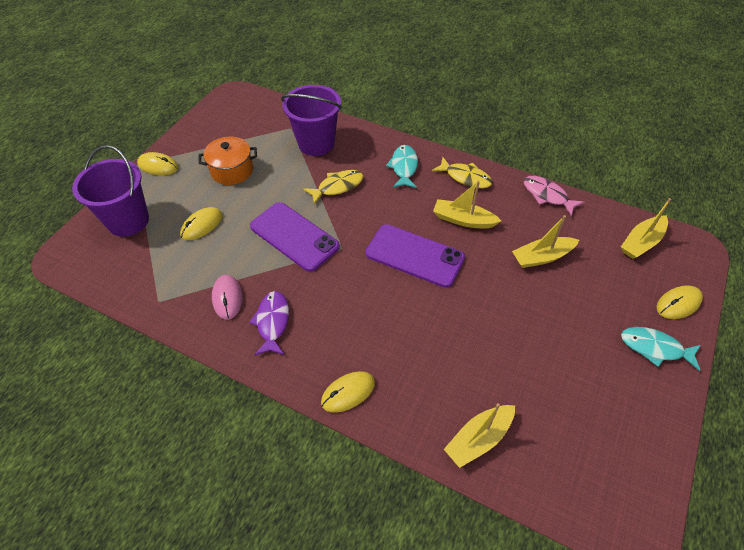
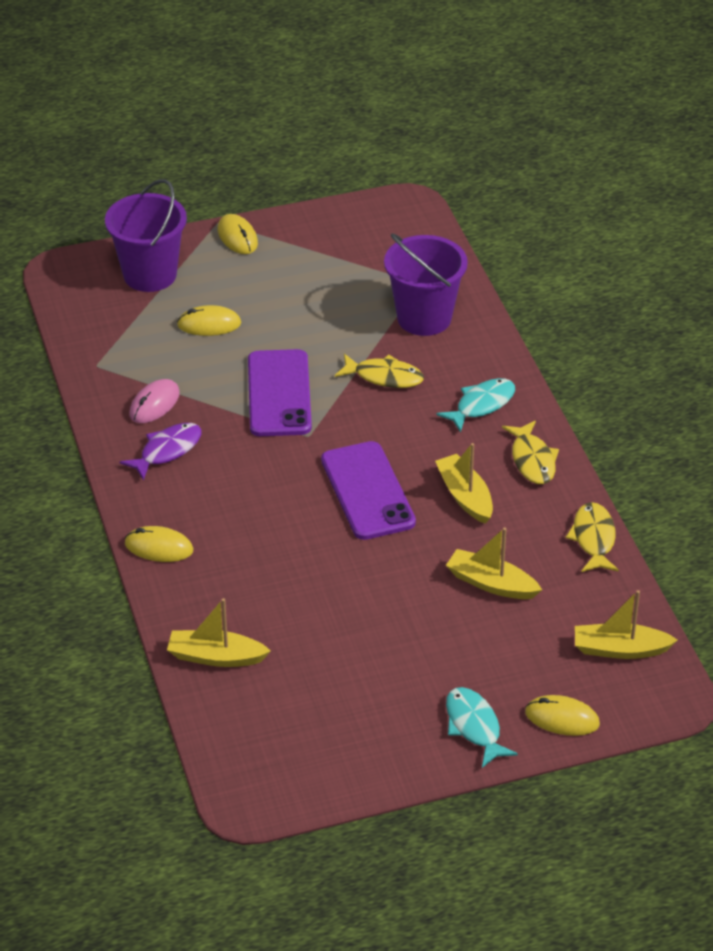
camera: 45 degrees right, 10 degrees down
(232, 170) = (302, 289): orange pot -> none
(547, 195) = (593, 538): pink fish -> yellow fish

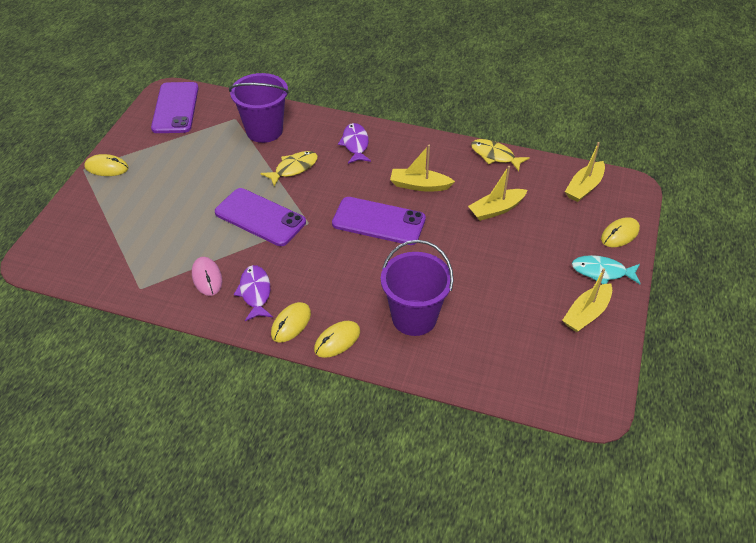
camera: 55 degrees left, 5 degrees up
(150, 275) = (89, 221): purple bucket -> purple bucket (414, 317)
(209, 324) = (166, 217): yellow mouse -> yellow mouse (291, 324)
(216, 657) = (458, 361): yellow boat -> yellow boat (586, 314)
(386, 227) = (175, 108): none -> purple phone
(481, 405) = (355, 144): turquoise fish -> purple fish
(532, 460) = (416, 147): yellow fish -> none

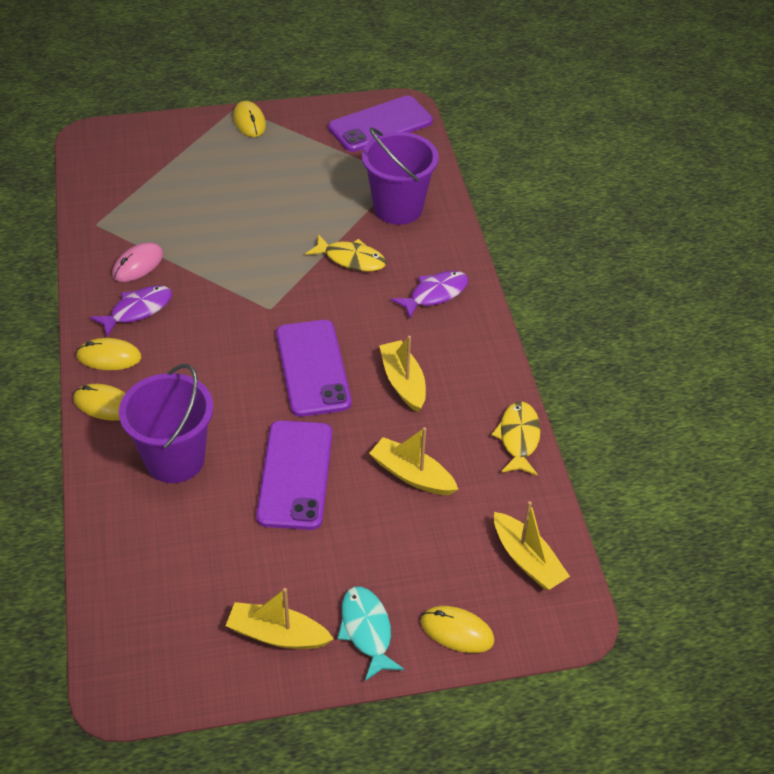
camera: 60 degrees right, 0 degrees up
(260, 217) = (252, 266): purple phone -> purple phone (295, 475)
(584, 187) = (527, 560): yellow boat -> yellow boat turned 135 degrees counterclockwise

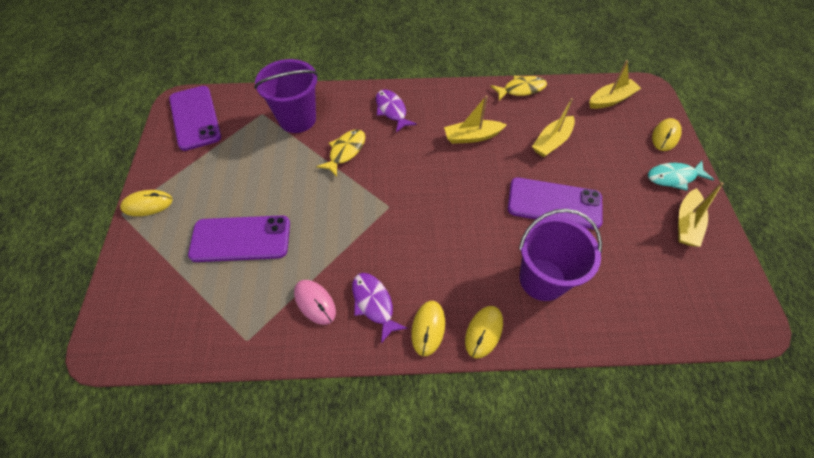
camera: 80 degrees left, 10 degrees up
(313, 368) = (454, 185): purple phone -> purple phone (241, 239)
(518, 438) = (521, 89): yellow fish -> yellow fish turned 150 degrees clockwise

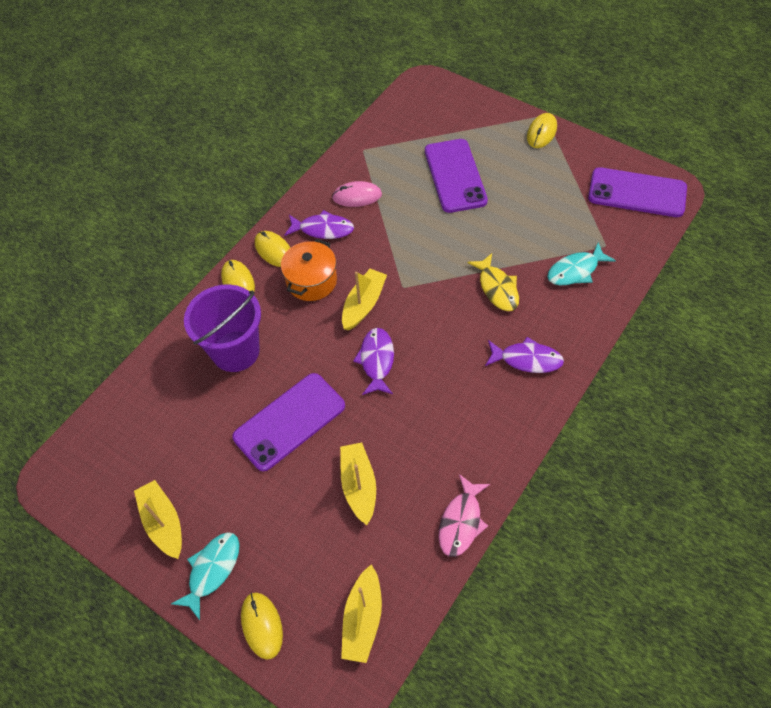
camera: 130 degrees right, 0 degrees up
(241, 239) = (455, 176): purple phone -> purple phone turned 45 degrees counterclockwise
(297, 119) = (575, 270): purple bucket -> turquoise fish
(434, 273) = (311, 281): none -> orange pot
(463, 184) = (377, 360): none -> purple fish
(472, 137) = (429, 411): yellow boat -> yellow boat (364, 304)
(521, 89) = (461, 521): yellow fish -> pink fish

